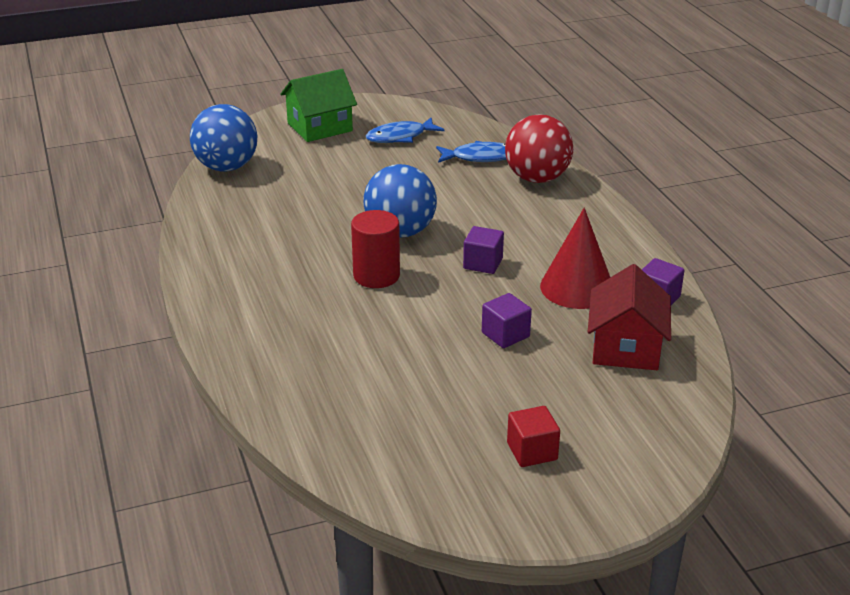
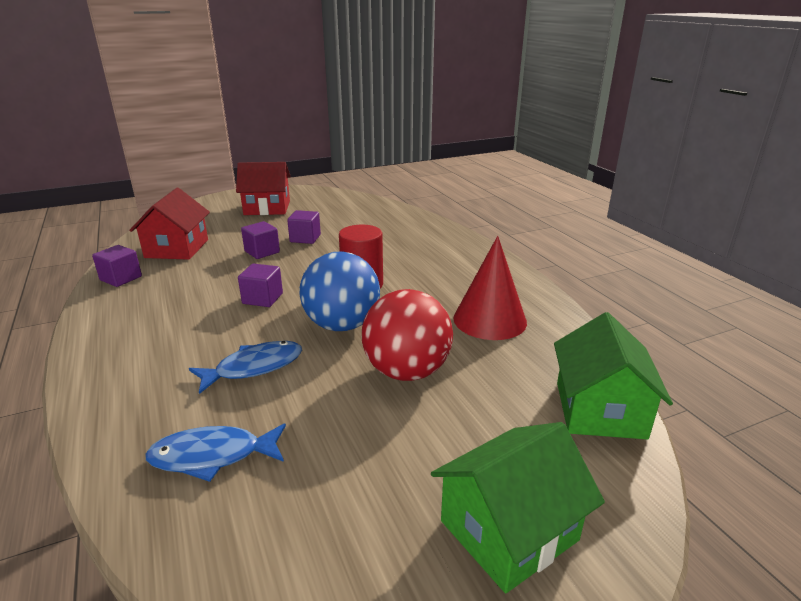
camera: 175 degrees right, 5 degrees down
(226, 167) = (599, 409): blue ball -> green house
(400, 137) = (347, 507): blue fish -> blue fish (254, 367)
(451, 360) = (305, 238): none -> purple cube
(532, 451) = (267, 208): red cube -> red house
(537, 178) = (144, 413): red ball -> red ball (406, 371)
(577, 287) = (185, 283): red cone -> red cone (489, 320)

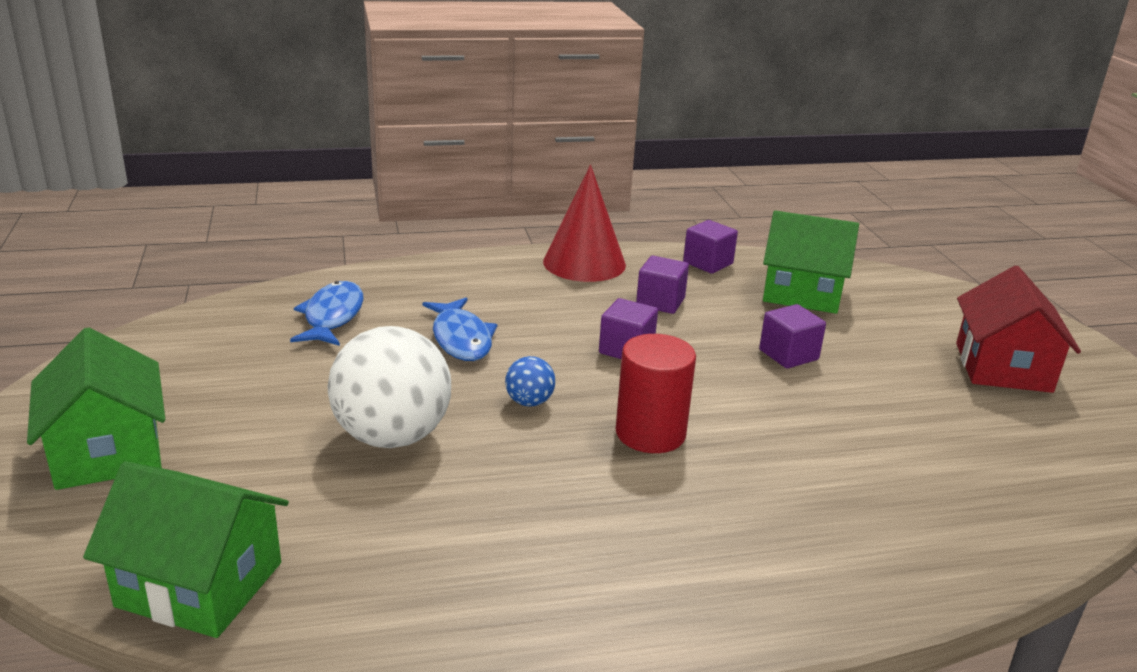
camera: 100 degrees right, 0 degrees up
(177, 248) = (802, 292): red house -> green house
(305, 238) = (849, 396): purple cube -> purple cube (660, 302)
(342, 325) = (529, 402): blue ball -> blue ball, size x0.45
(406, 371) = (392, 436): red ball -> white ball
(489, 320) = (486, 544): red cone -> red cone (584, 263)

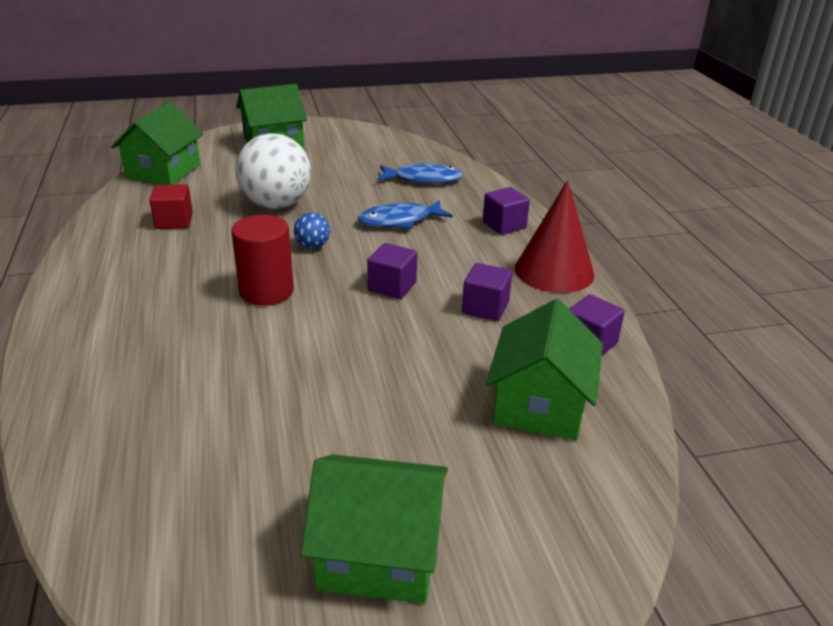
camera: 90 degrees right, 5 degrees up
(438, 539) = (174, 221): none -> red cube
(788, 355) = (392, 375): purple cube -> purple cube (504, 225)
(1003, 367) = (379, 553): red house -> green house

